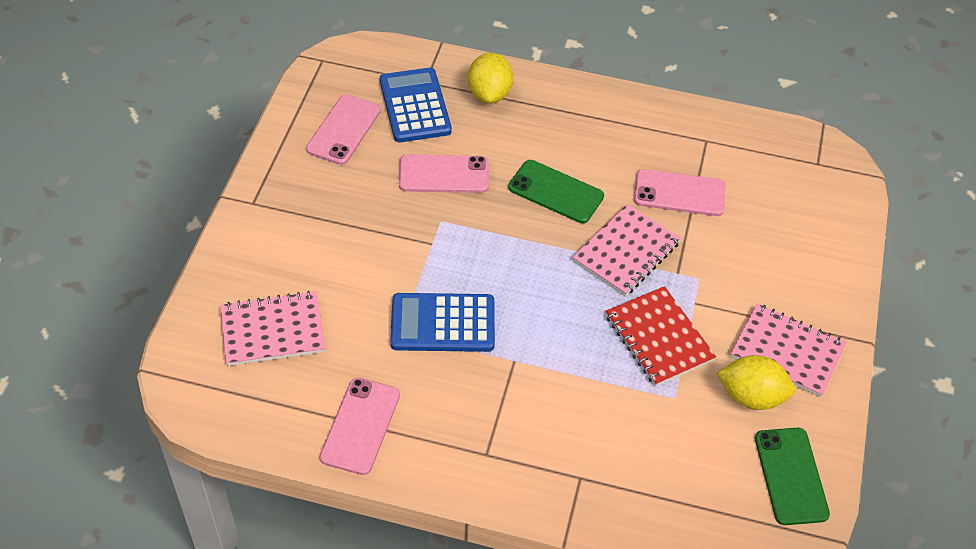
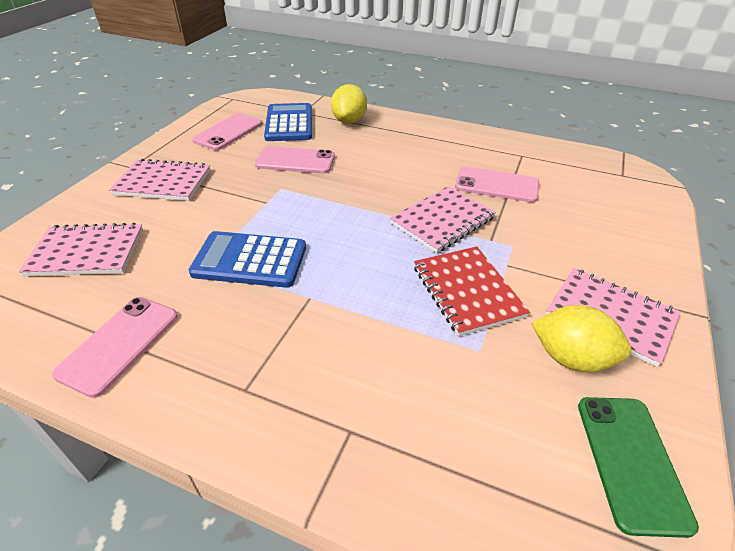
camera: 10 degrees right, 10 degrees down
(303, 225) = (163, 182): none -> pink notebook
(555, 192) = (386, 177): green phone -> none

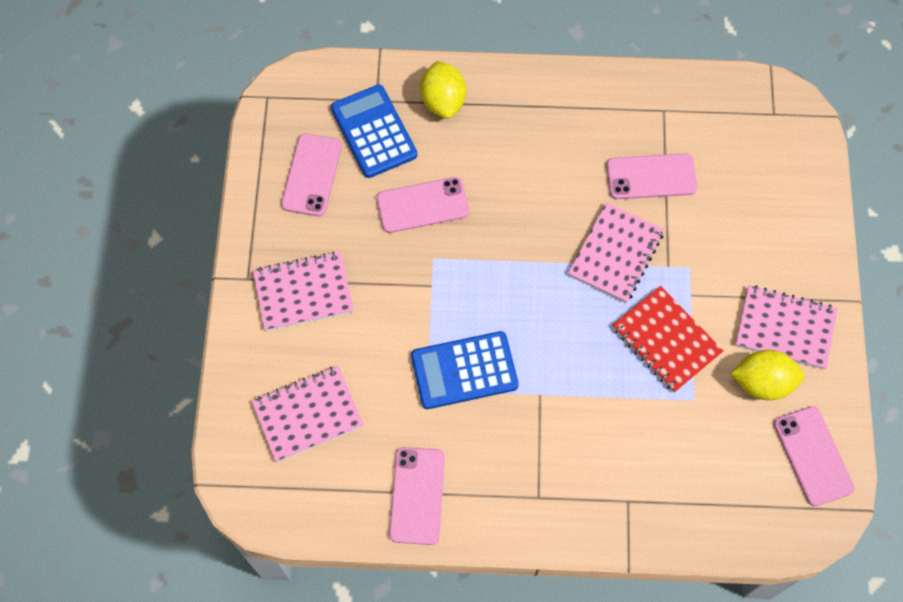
camera: 20 degrees left, 25 degrees up
(631, 461) = (813, 456): green phone -> pink phone

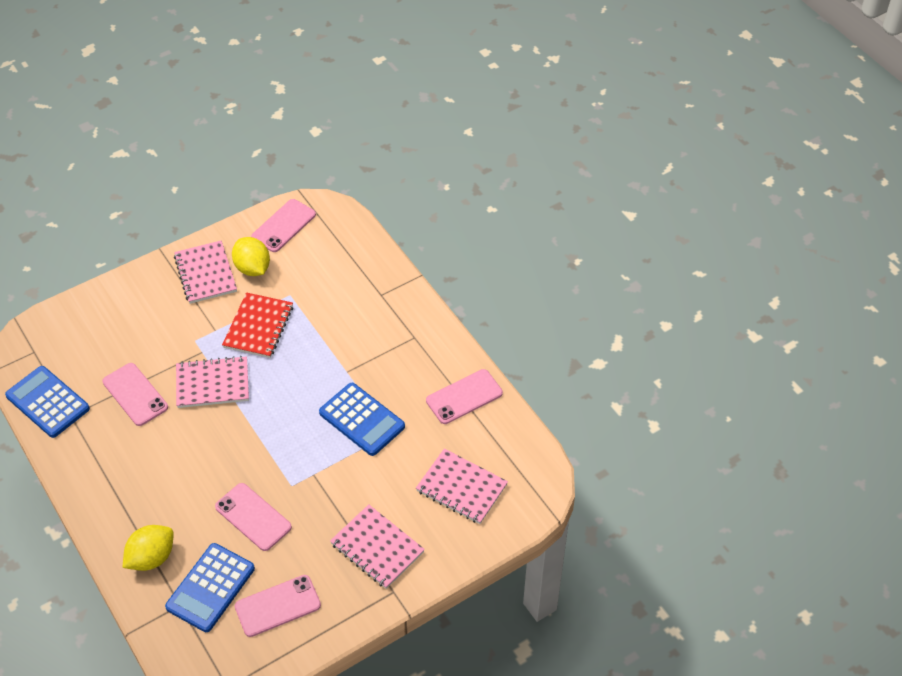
camera: 125 degrees left, 15 degrees down
(694, 97) = (47, 402): none -> blue calculator

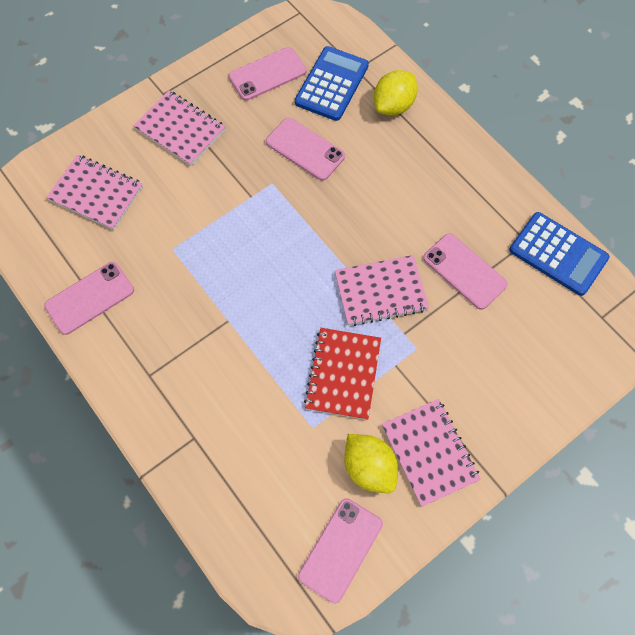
camera: 175 degrees right, 15 degrees up
(362, 419) = (205, 261): blue calculator -> none

